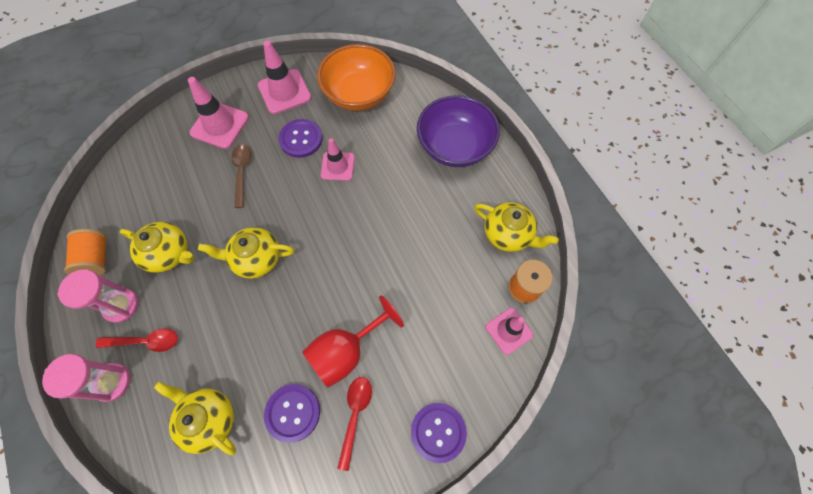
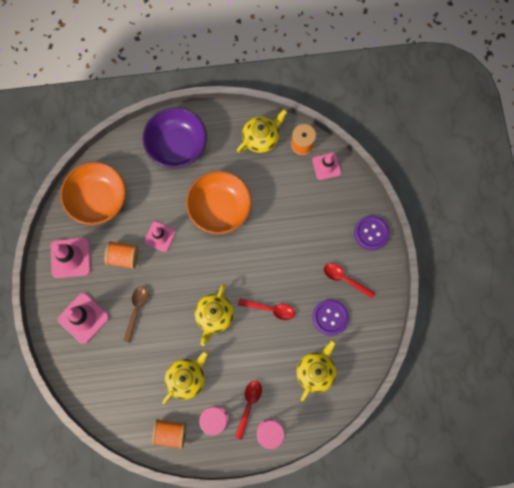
camera: 70 degrees left, 10 degrees up
(209, 419) = (316, 371): yellow teapot -> yellow teapot turned 150 degrees clockwise
(242, 172) = (136, 310): brown spoon -> brown spoon turned 90 degrees clockwise
(283, 324) = (270, 309): none -> red spoon
(301, 139) = (124, 257): purple button -> orange spool
(346, 351) = (303, 272): red goblet -> none
(396, 218) = (220, 208): none -> orange bowl

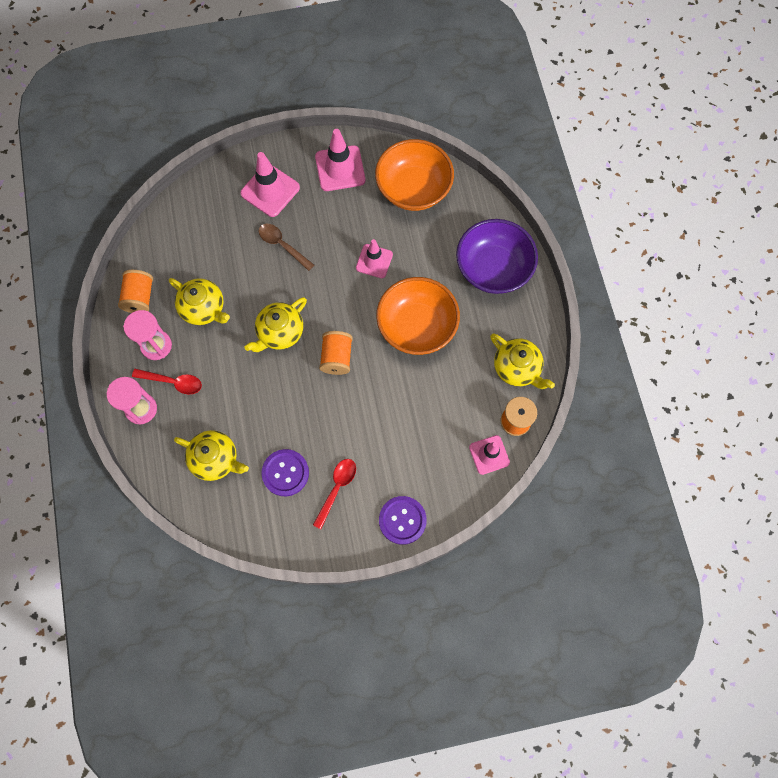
camera: 85 degrees right, 5 degrees down
(124, 257) = (345, 224): orange spool -> orange spool (337, 357)
(136, 310) = (282, 245): brown spoon -> brown spoon turned 150 degrees counterclockwise
(214, 316) = (280, 333): yellow teapot -> yellow teapot turned 60 degrees counterclockwise
(270, 309) = (292, 398): red spoon -> none

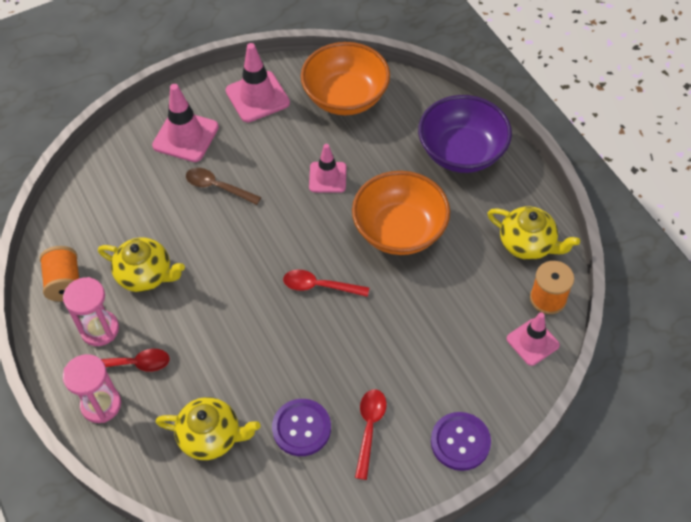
camera: 15 degrees left, 15 degrees down
(280, 333) = (244, 277): yellow teapot -> none
(337, 357) = (319, 286): orange spool -> red spoon

